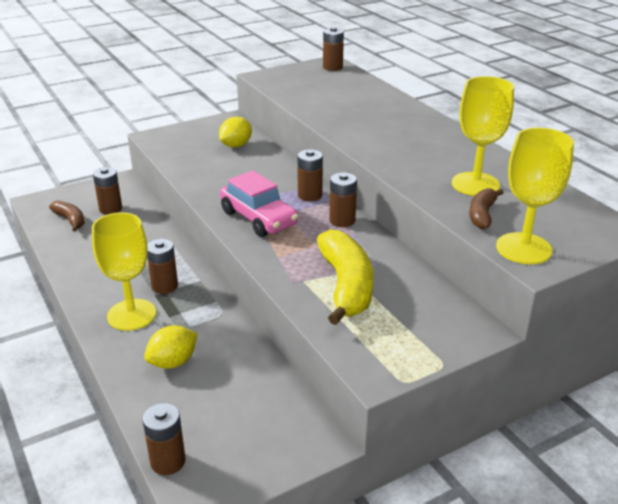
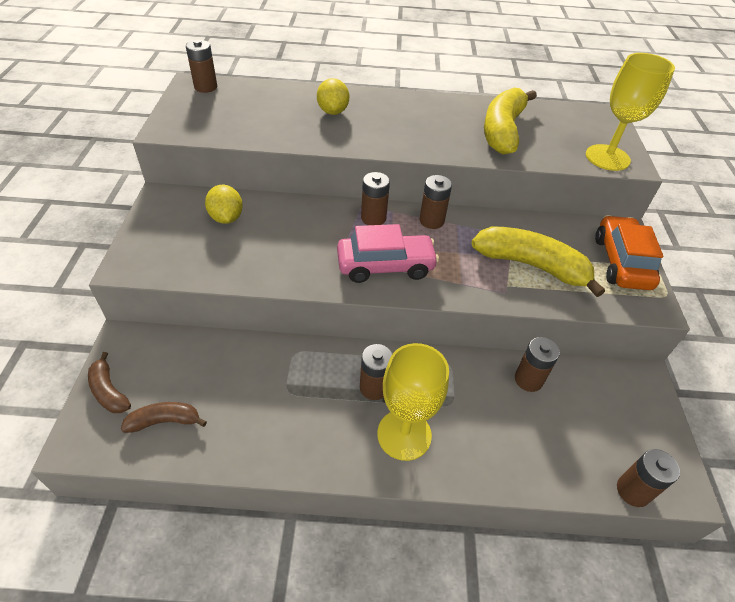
camera: 60 degrees left, 15 degrees up
(110, 209) = (180, 373): brown battery -> brown battery (528, 380)
(173, 362) = (500, 431): yellow lemon -> yellow lemon (333, 111)
(421, 339) = (621, 262): none -> orange car
(475, 184) = (502, 130): yellow goblet -> yellow banana
(482, 215) = (550, 150): brown banana -> brown banana (109, 391)

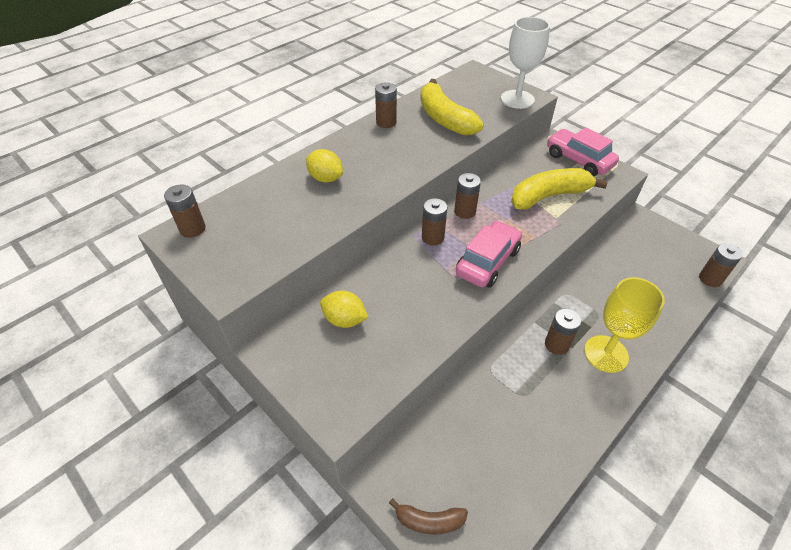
camera: 45 degrees left, 0 degrees up
(165, 421) = (492, 493): brown banana -> none
(528, 380) = (607, 266): brown battery -> brown battery (386, 122)
(607, 157) = (517, 99): yellow goblet -> white goblet
(621, 262) = (578, 160): orange car -> pink car

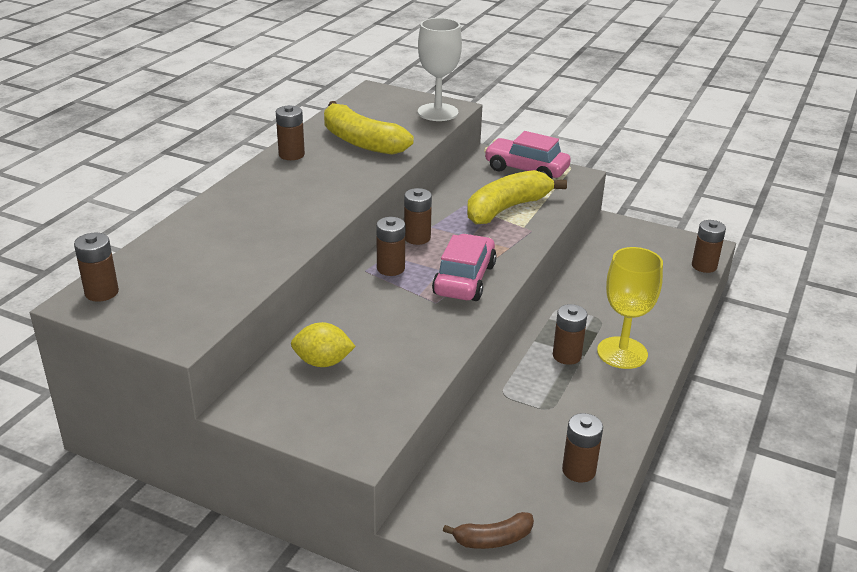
camera: 20 degrees left, 15 degrees down
(325, 178) = (245, 218): yellow lemon -> none
(526, 470) = (578, 470): none -> brown battery

